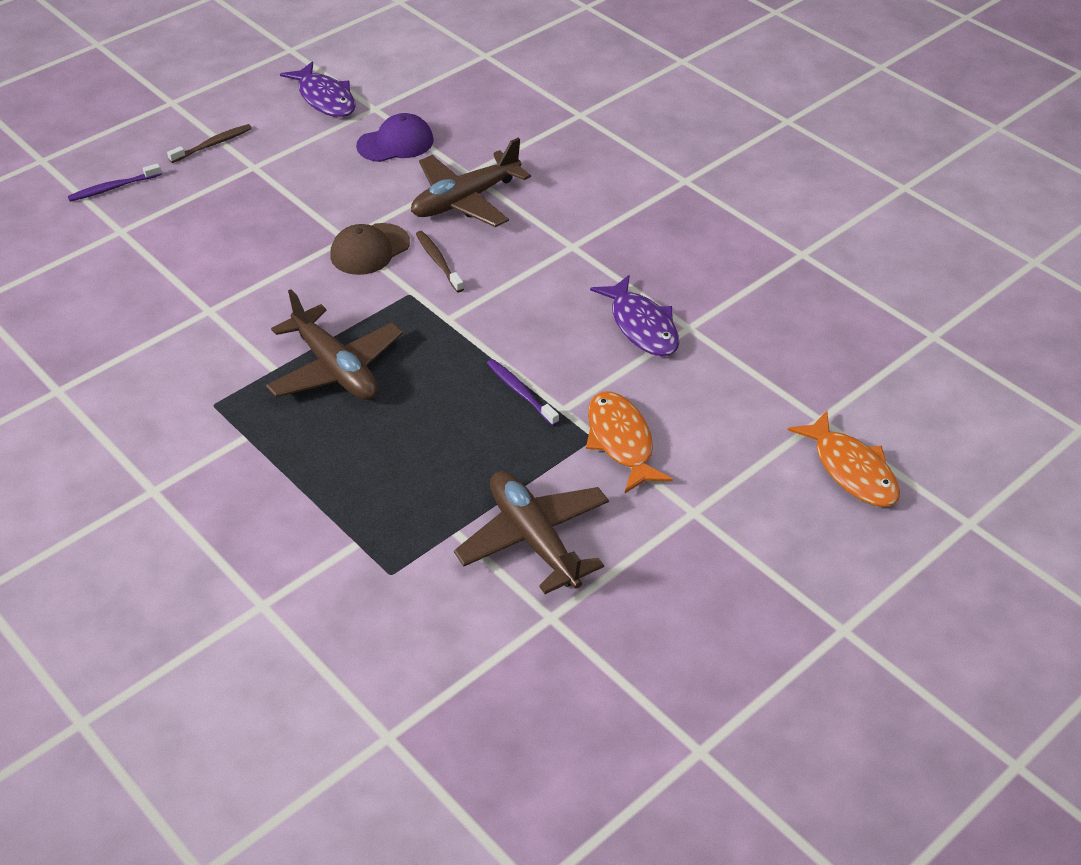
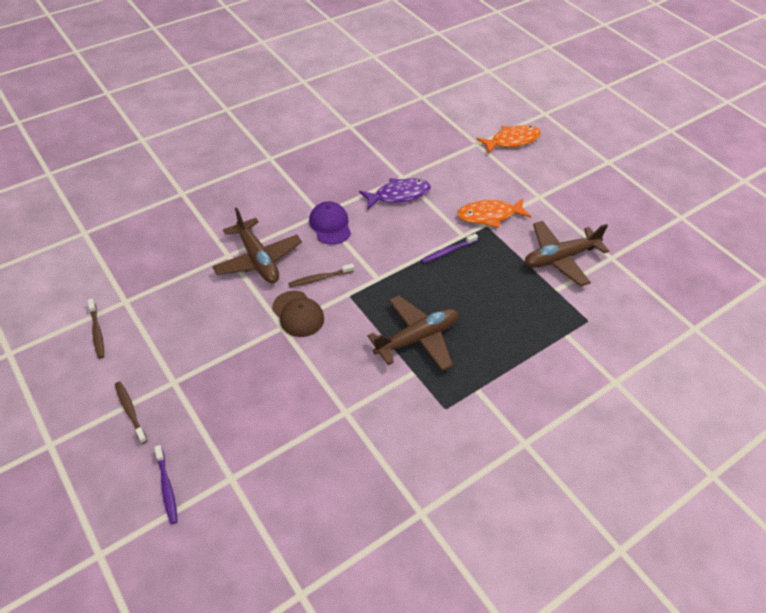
camera: 85 degrees left, 5 degrees up
(325, 99) = (97, 332): purple fish -> brown toothbrush
(395, 143) = (176, 292): purple cap -> purple cap (330, 225)

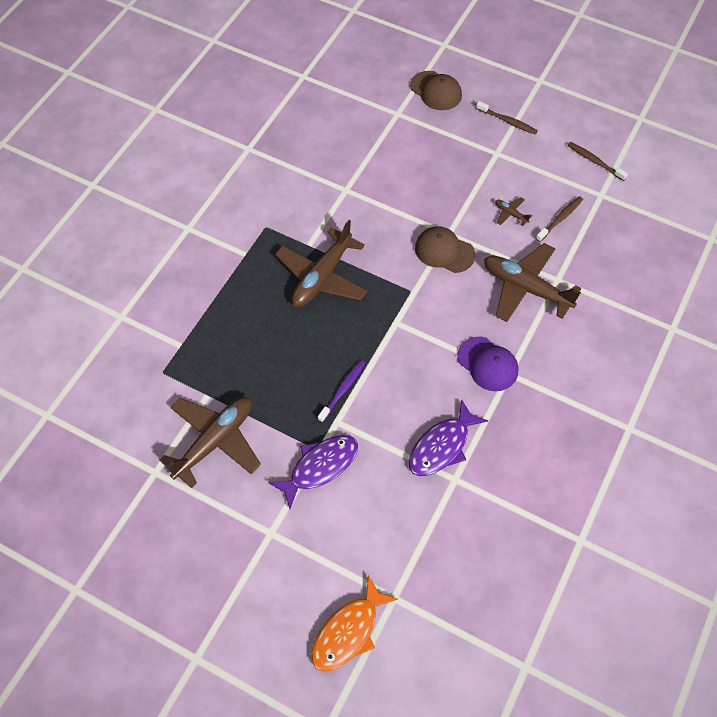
camera: 155 degrees right, 10 degrees up
(167, 487) = (436, 91): purple toothbrush -> brown cap
(215, 320) = (510, 214): none -> brown plane
(320, 278) = (451, 296): brown toothbrush -> brown toothbrush (560, 219)
(489, 215) = (320, 467): orange fish -> purple fish

